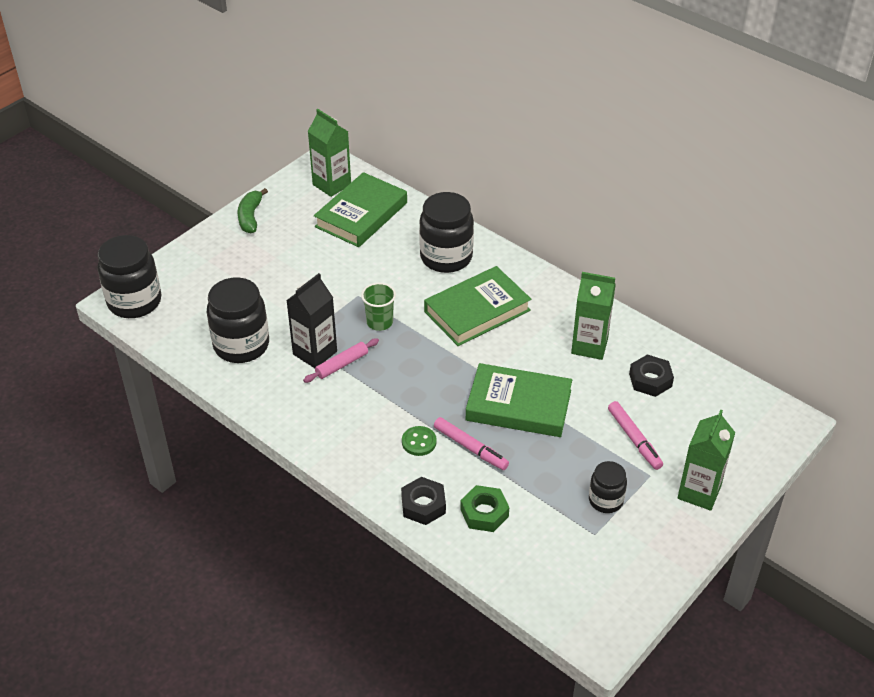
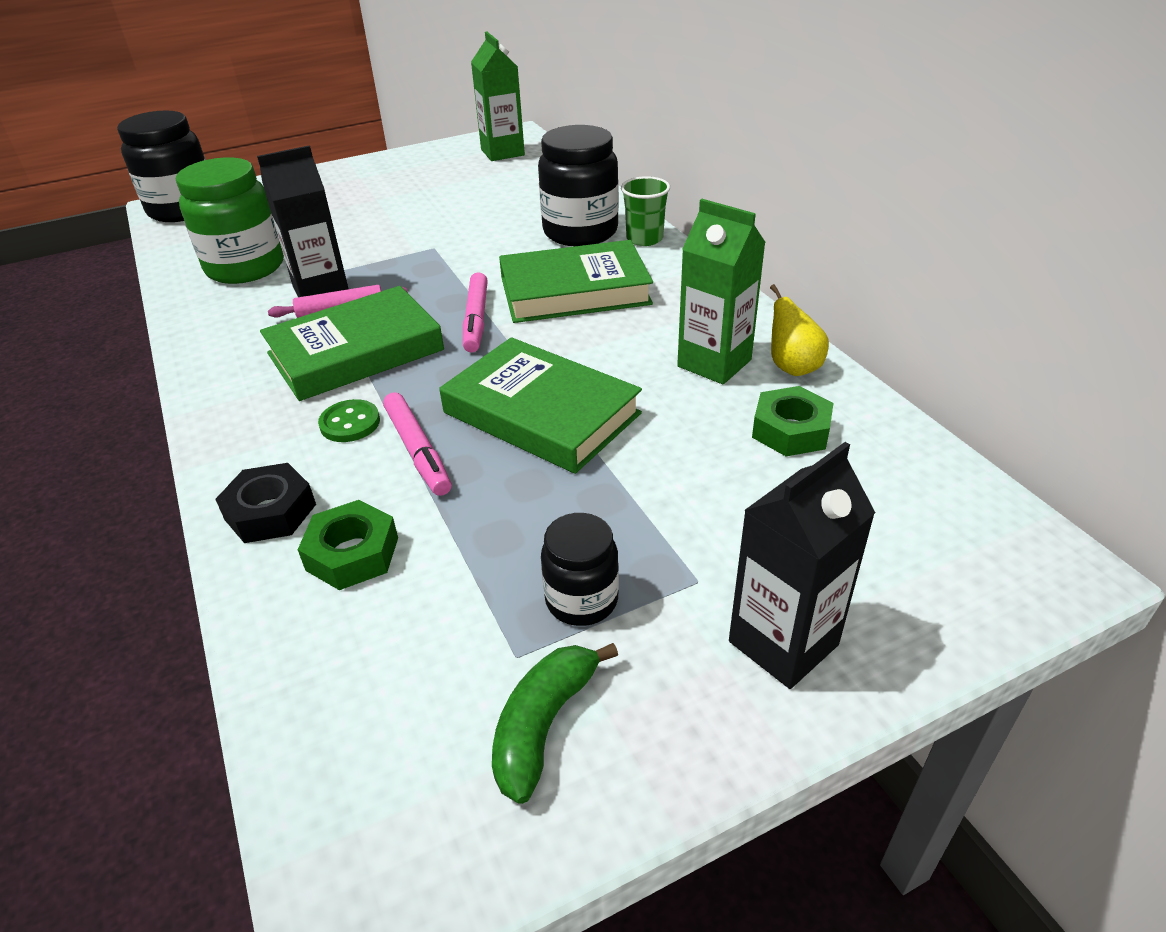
camera: 25 degrees right, 5 degrees down
(241, 345) = (245, 267): black jar -> green jar
(250, 217) = (385, 164): green banana -> green banana (544, 725)
(361, 215) = (511, 180): green book -> green book (355, 352)
(379, 322) = (433, 278): green cup -> green cup (644, 239)
(631, 337) = (792, 367): none -> yellow pear
(634, 439) = (705, 511): pink marker -> pink marker (476, 319)
(650, 380) = (790, 430): black nut -> green nut
(699, 492) = (783, 643): green carton -> black carton

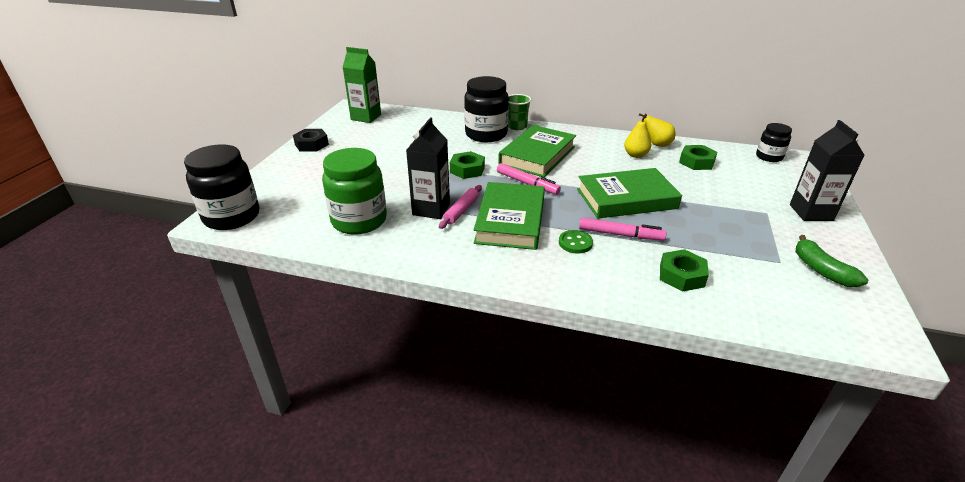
camera: 50 degrees left, 5 degrees down
(270, 512) = (626, 287): black nut -> black nut (311, 144)
(456, 266) = (467, 170): none -> green nut
(581, 600) = (758, 237): black jar -> black jar (769, 157)
(714, 363) = (635, 155): green carton -> yellow pear

